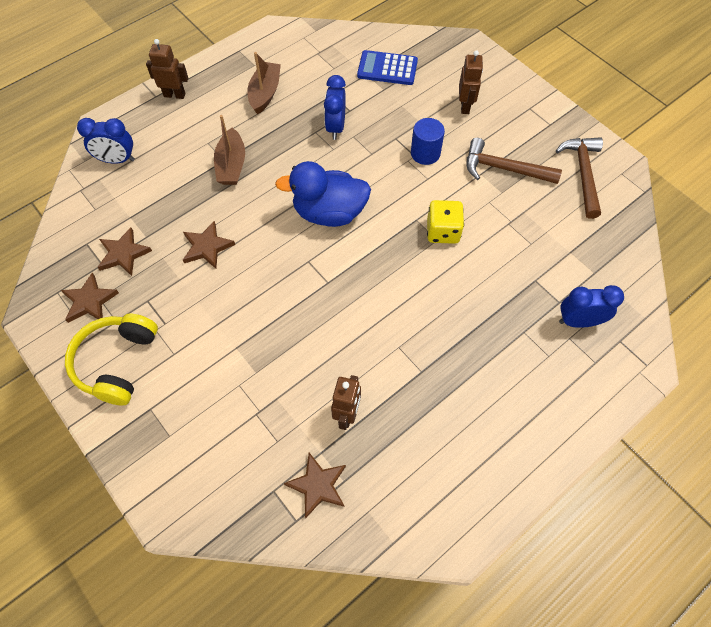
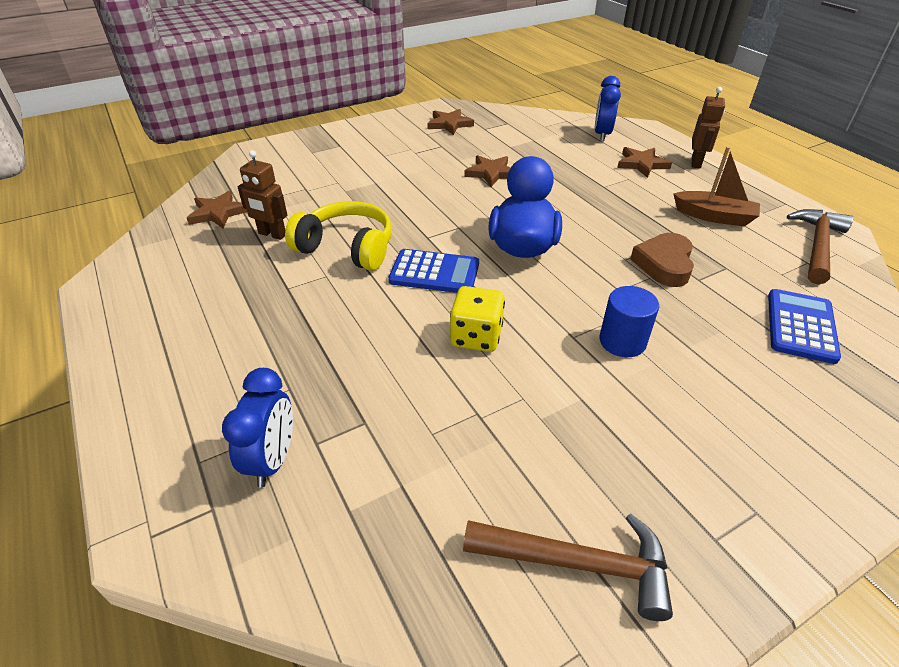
camera: 100 degrees right, 20 degrees down
(117, 362) = (388, 134): yellow headphones -> yellow headphones (347, 248)
(123, 254) = (493, 137): brown star -> brown star (642, 164)
(231, 165) = (596, 190): brown boat -> none
(335, 127) = (664, 264): blue clock -> brown heart
(377, 268) = (434, 273): none -> blue calculator
(465, 106) = (737, 408): brown robot -> none
(503, 169) = (592, 432): brown hammer -> brown hammer (817, 245)

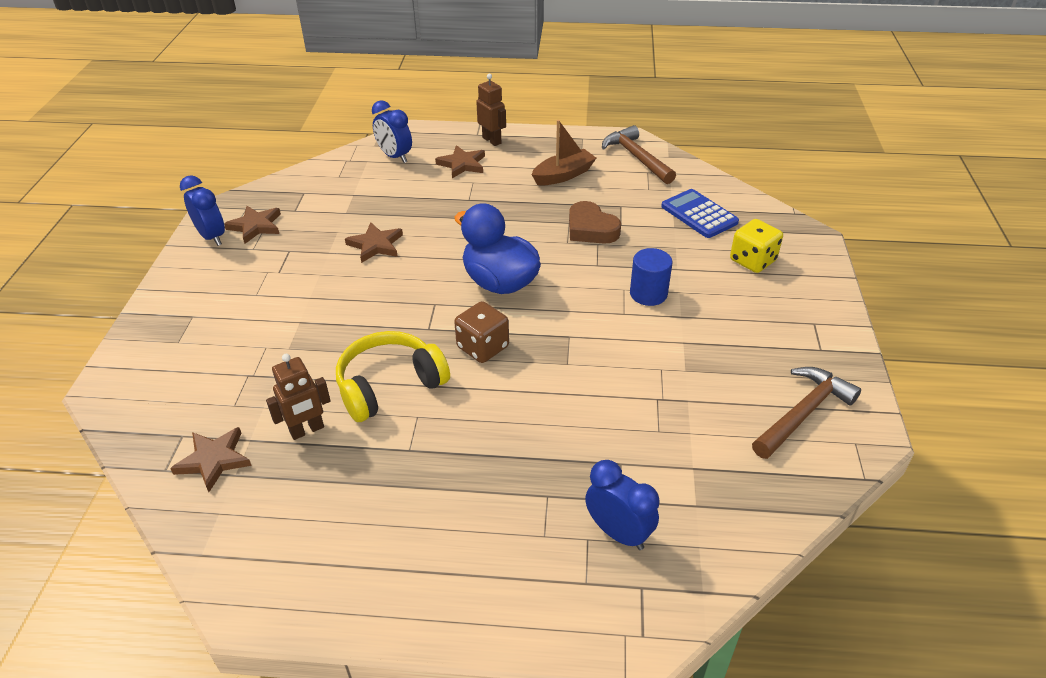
camera: 55 degrees left, 0 degrees up
(420, 116) = (212, 237): none -> blue clock
(434, 273) = (483, 347): blue calculator -> brown dice
(476, 336) = (581, 361): yellow dice -> yellow dice (752, 261)

